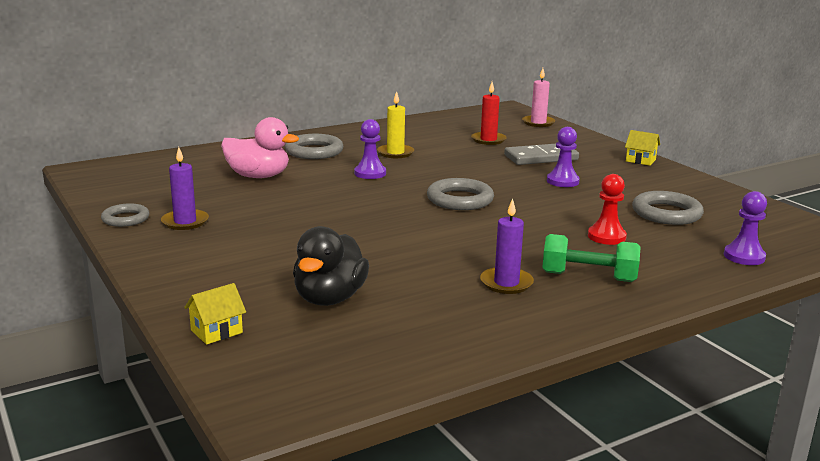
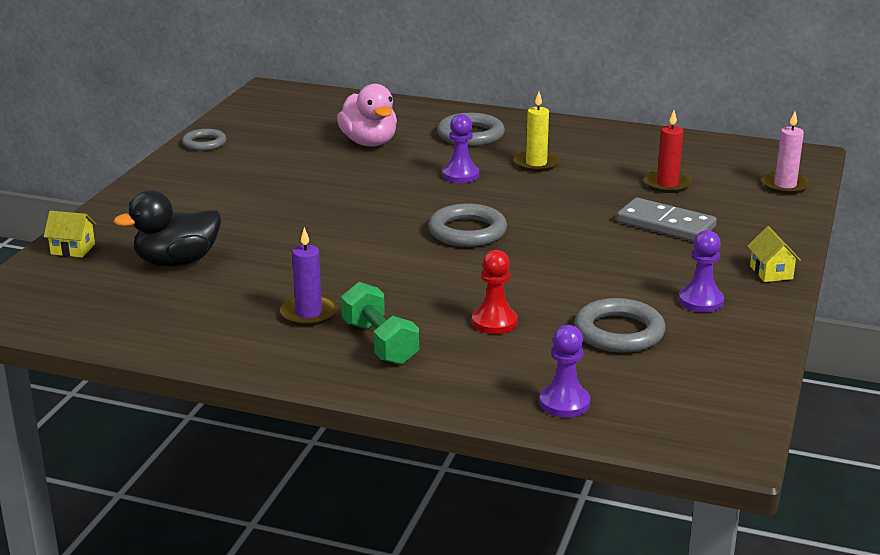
camera: 50 degrees right, 5 degrees up
(185, 222) = (232, 162): purple candle -> none
(562, 181) = (613, 256): purple pawn -> purple pawn (701, 301)

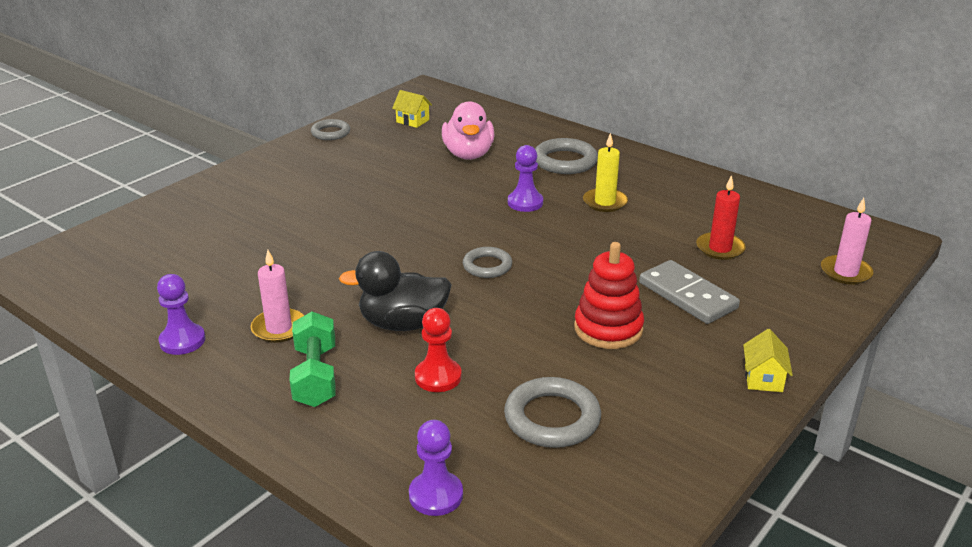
camera: 20 degrees right, 5 degrees up
(73, 249) = (145, 219): yellow house -> yellow house (412, 121)
(177, 262) = (214, 248): black duck -> black duck (403, 324)
(308, 314) = (279, 328): purple candle -> pink candle
(467, 231) = (487, 266): grey ring -> grey ring, size x0.64
(616, 260) = (608, 328): none -> red stacking toy
(701, 301) = (663, 398): purple pawn -> purple pawn (182, 341)

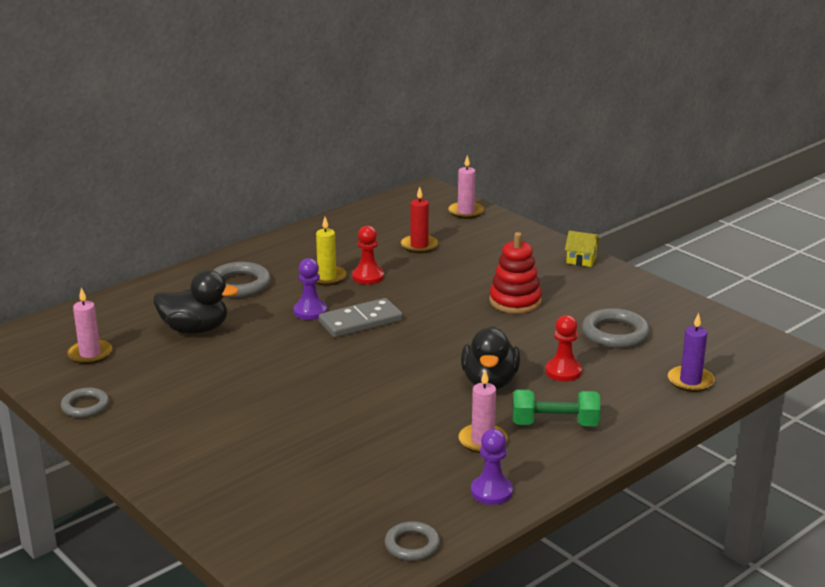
camera: 80 degrees left, 5 degrees down
(412, 121) = (90, 354): yellow house -> pink candle
(436, 495) = (690, 381): purple pawn -> purple candle
(468, 154) = (195, 329): pink duck -> black duck
(487, 266) = (412, 339): grey ring -> grey ring (412, 545)
(619, 225) = (368, 277): none -> red pawn
(687, 295) = (480, 267): grey domino -> grey domino (360, 321)

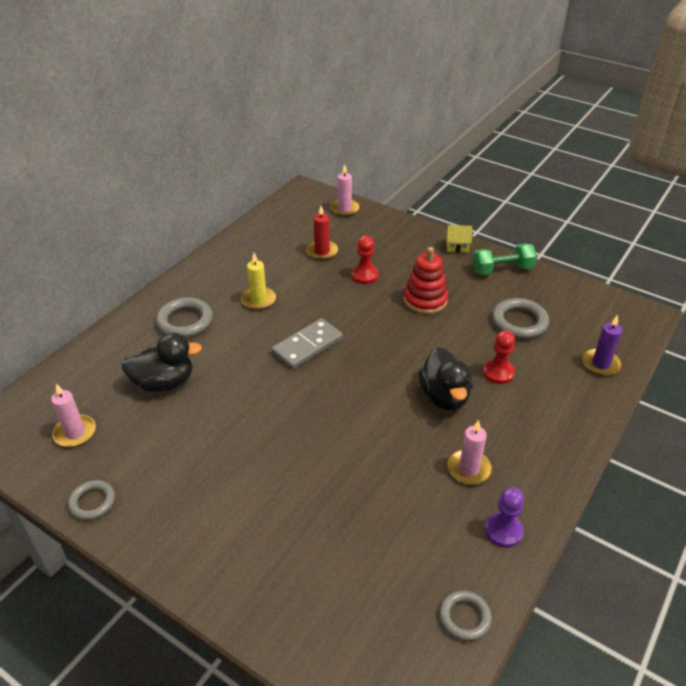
camera: 15 degrees left, 15 degrees up
(310, 311) = (259, 342): purple pawn -> none
(368, 277) = (293, 293): red pawn -> red pawn (365, 275)
(555, 424) = (518, 435): green dumbbell -> green dumbbell (502, 269)

